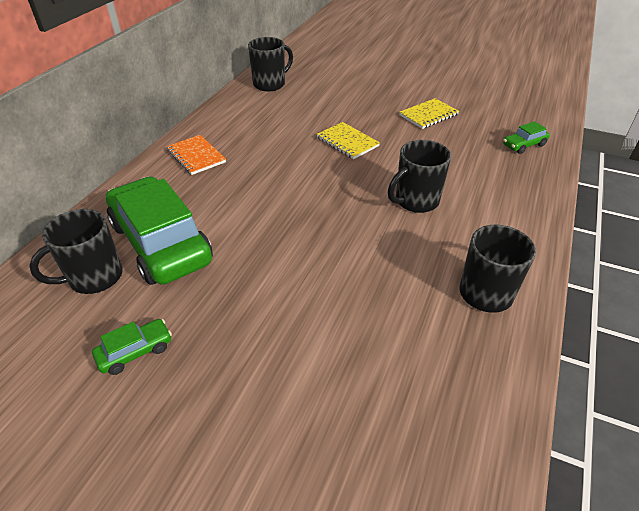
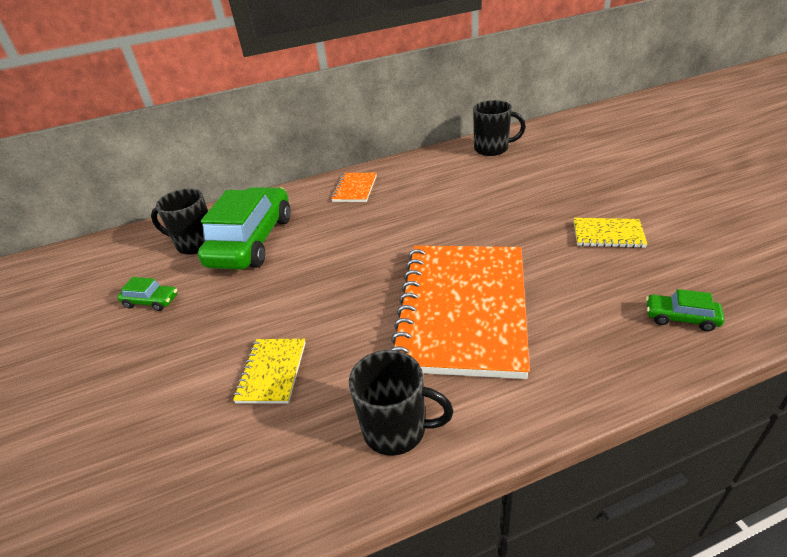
camera: 50 degrees right, 5 degrees down
(347, 142) = (483, 226): yellow notebook -> yellow notebook (272, 372)
(415, 201) = (462, 309): black mug -> orange notebook

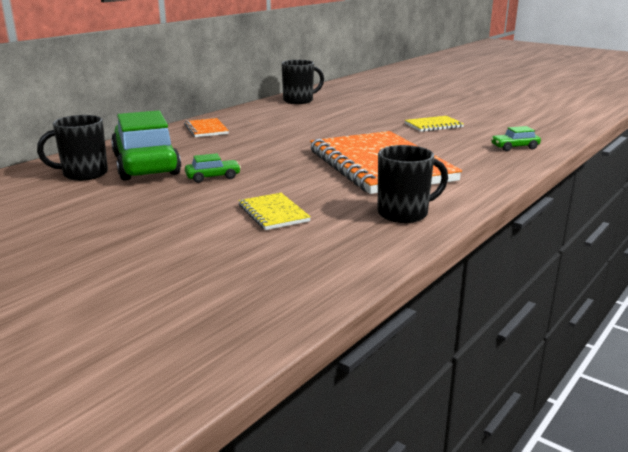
camera: 35 degrees left, 15 degrees down
(151, 301) = (89, 207): green car -> green car (213, 177)

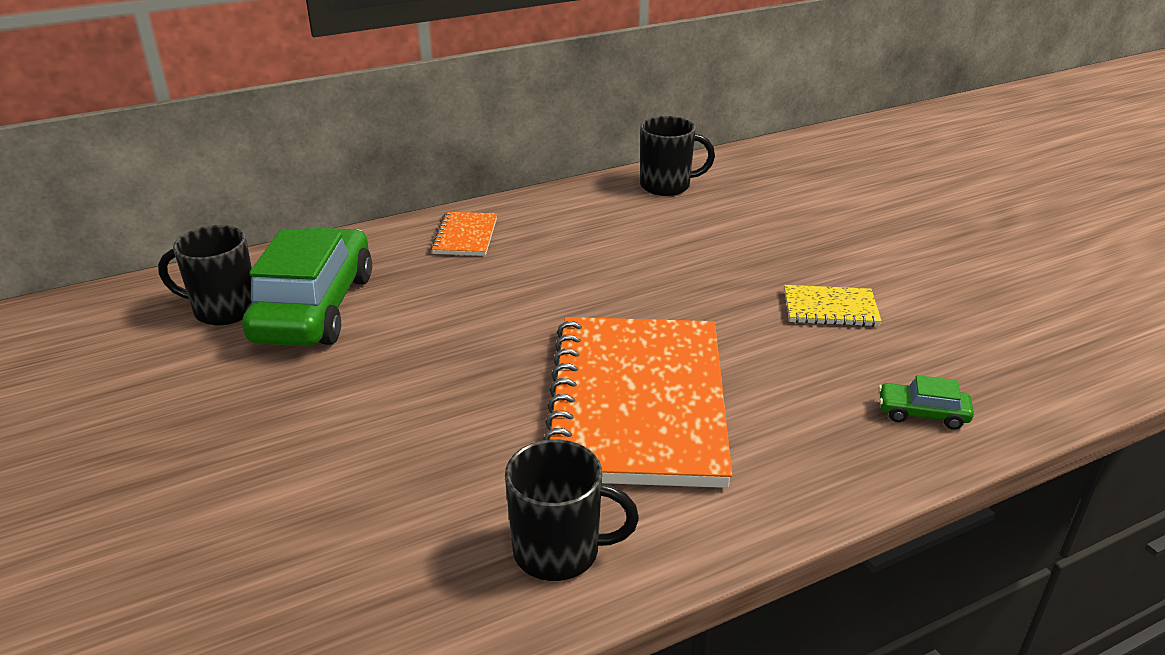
camera: 25 degrees right, 10 degrees up
(213, 177) = (372, 364): green car -> none
(273, 213) = (373, 484): yellow notebook -> none

